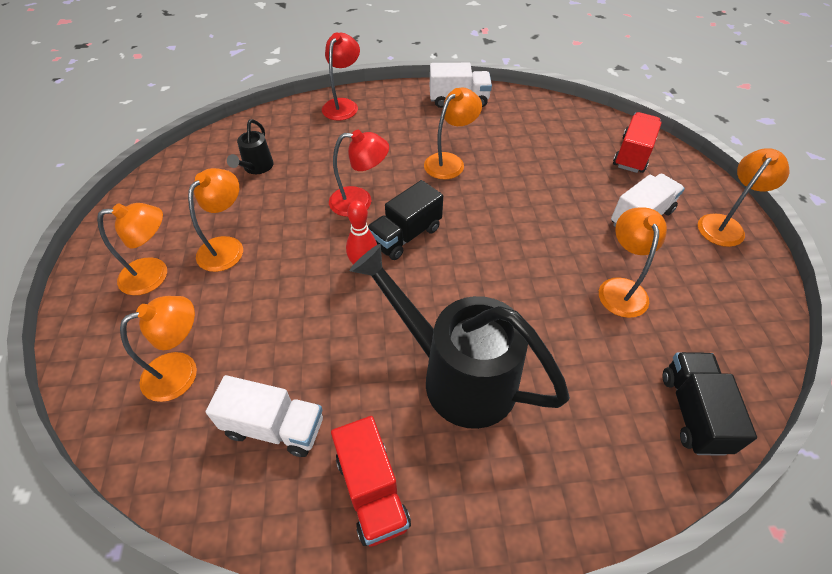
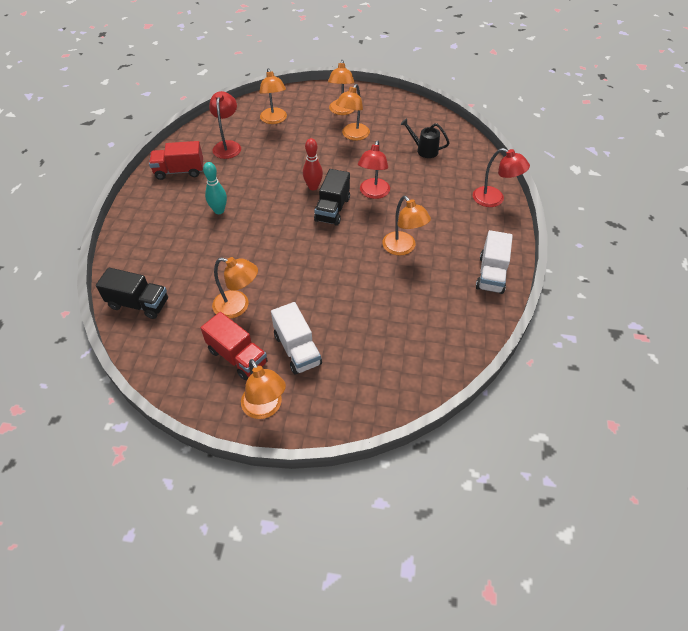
camera: 105 degrees right, 0 degrees up
(227, 247) = (353, 135): orange lamp -> orange lamp turned 75 degrees clockwise
(274, 427) = (228, 146): white truck -> red lamp
(405, 235) = (332, 209): black truck -> black truck turned 135 degrees counterclockwise
(457, 375) = (219, 211): black watering can -> turquoise bowling pin
(632, 155) = (377, 380): red truck -> red truck (237, 357)

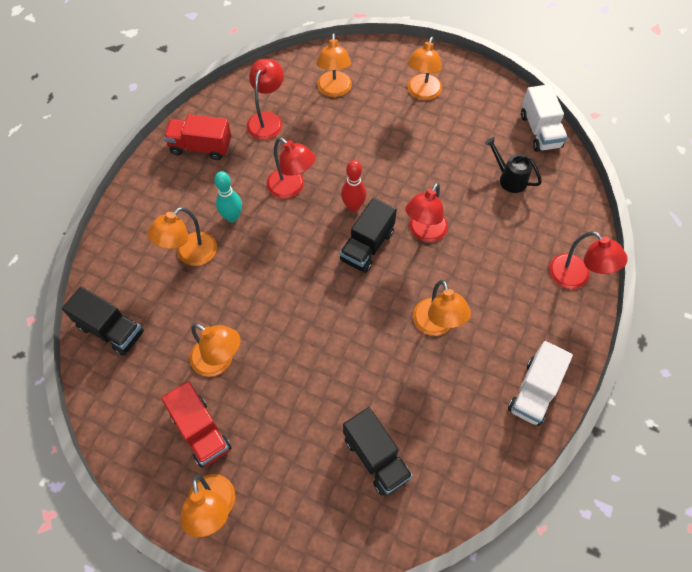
camera: 15 degrees right, 10 degrees up
(261, 184) = (291, 188): none -> red lamp
(297, 349) = (270, 439): white truck -> white truck (540, 131)
(353, 135) = (425, 136): orange lamp -> orange lamp (190, 255)
(386, 342) = (376, 457): none -> black truck

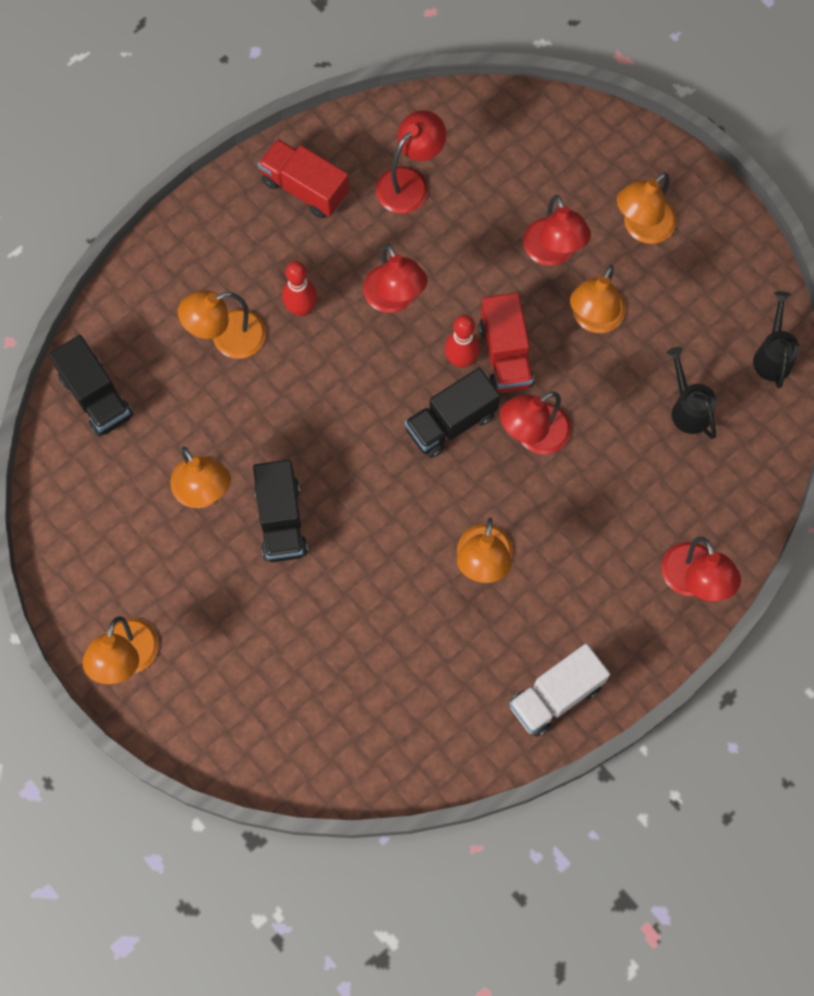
camera: 25 degrees right, 10 degrees up
(201, 431) = (149, 566): red truck -> red truck (505, 355)
(232, 217) = (301, 308): turquoise bowling pin -> red bowling pin
(334, 90) = (522, 173): orange lamp -> orange lamp (593, 319)
(376, 457) = (330, 685): black truck -> black truck (281, 520)
(377, 125) = (553, 253): none -> red lamp
(540, 131) = (772, 356): white truck -> black watering can

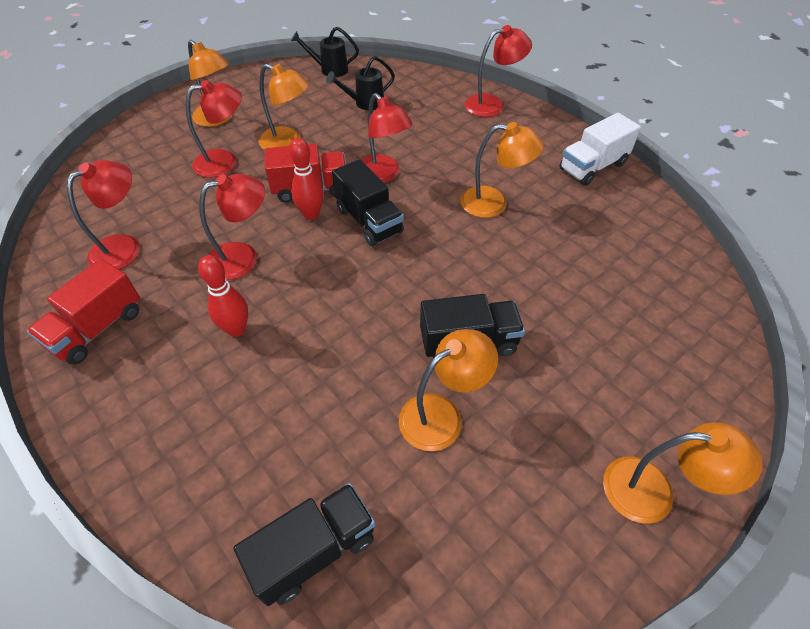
camera: 90 degrees left, 20 degrees down
(227, 338) = (258, 397): orange lamp -> none
(410, 182) = (125, 247): red lamp -> red lamp turned 90 degrees clockwise
(555, 695) = (592, 167): white truck -> white truck turned 90 degrees clockwise

